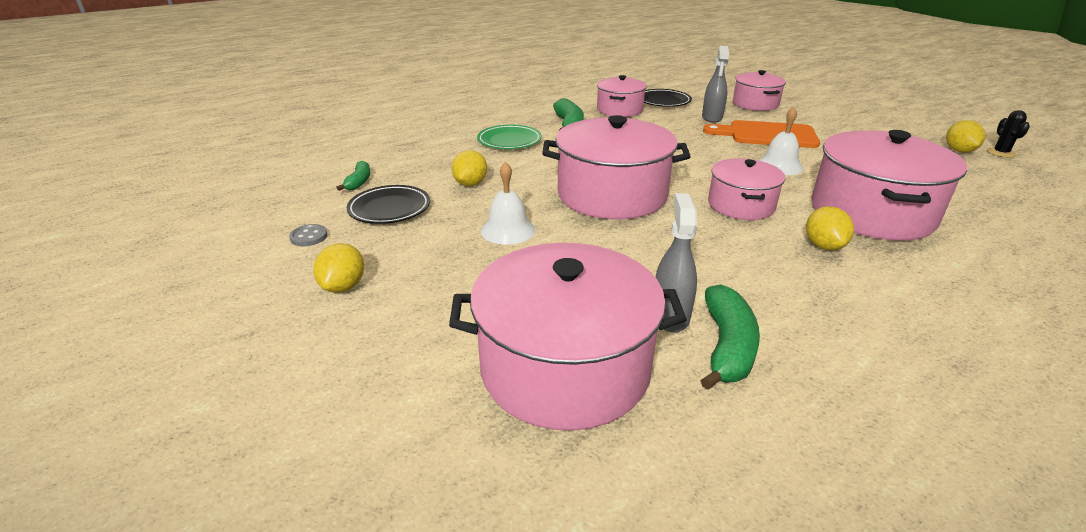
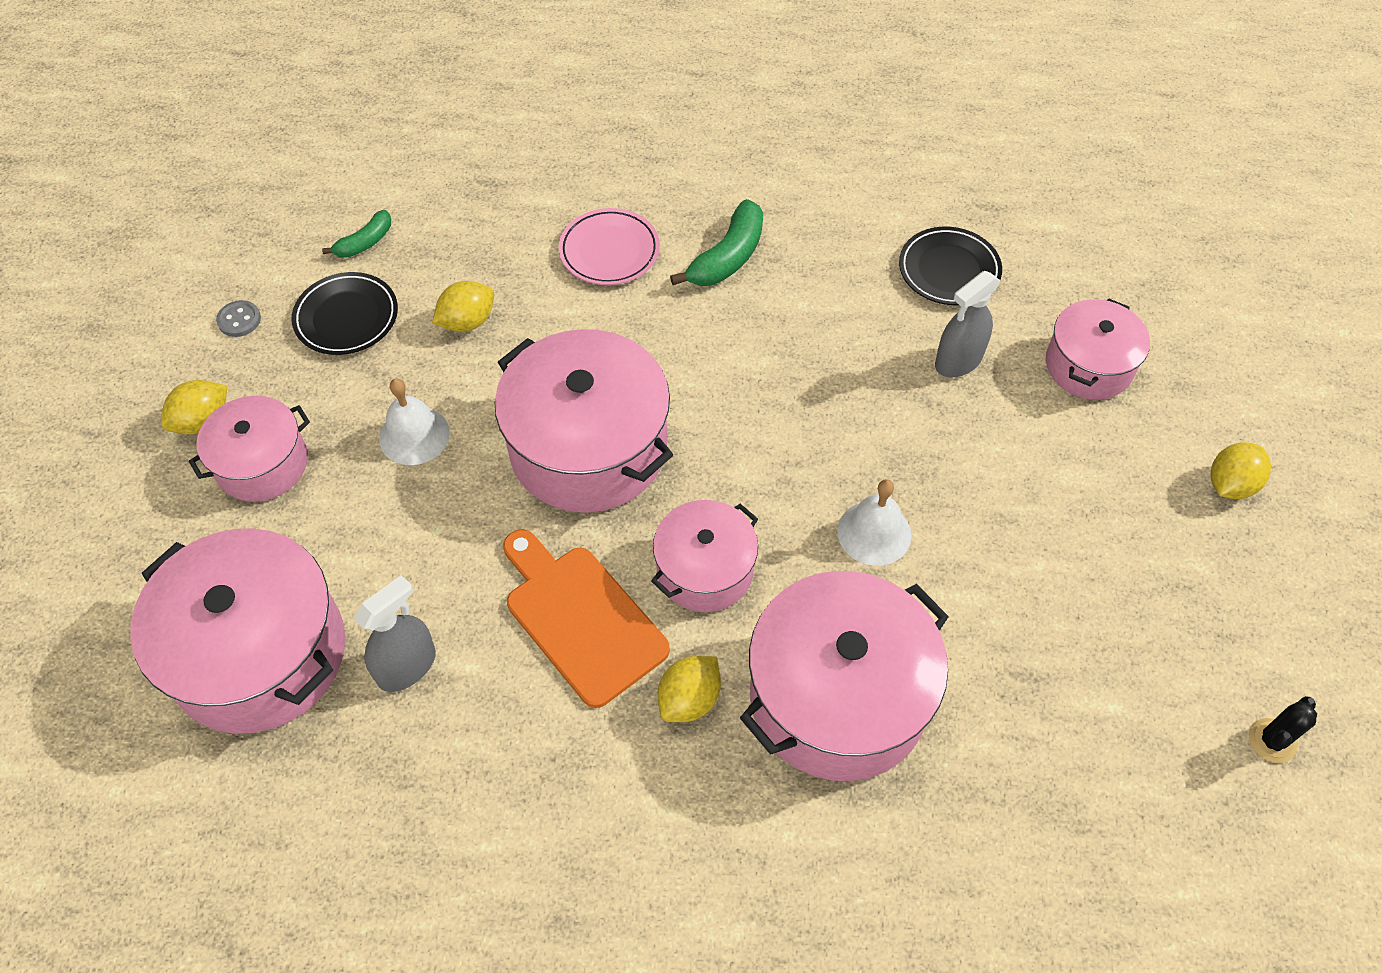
camera: 40 degrees right, 25 degrees up
(509, 141) = (609, 251): green plate -> pink plate
(619, 109) = (851, 256): pink pot -> pink pot (262, 464)
(727, 347) = (402, 737): green banana -> none
(767, 135) = (971, 456): orange cutting board -> orange cutting board (581, 618)
(959, 151) = (1209, 689): yellow lemon -> yellow lemon (1230, 484)

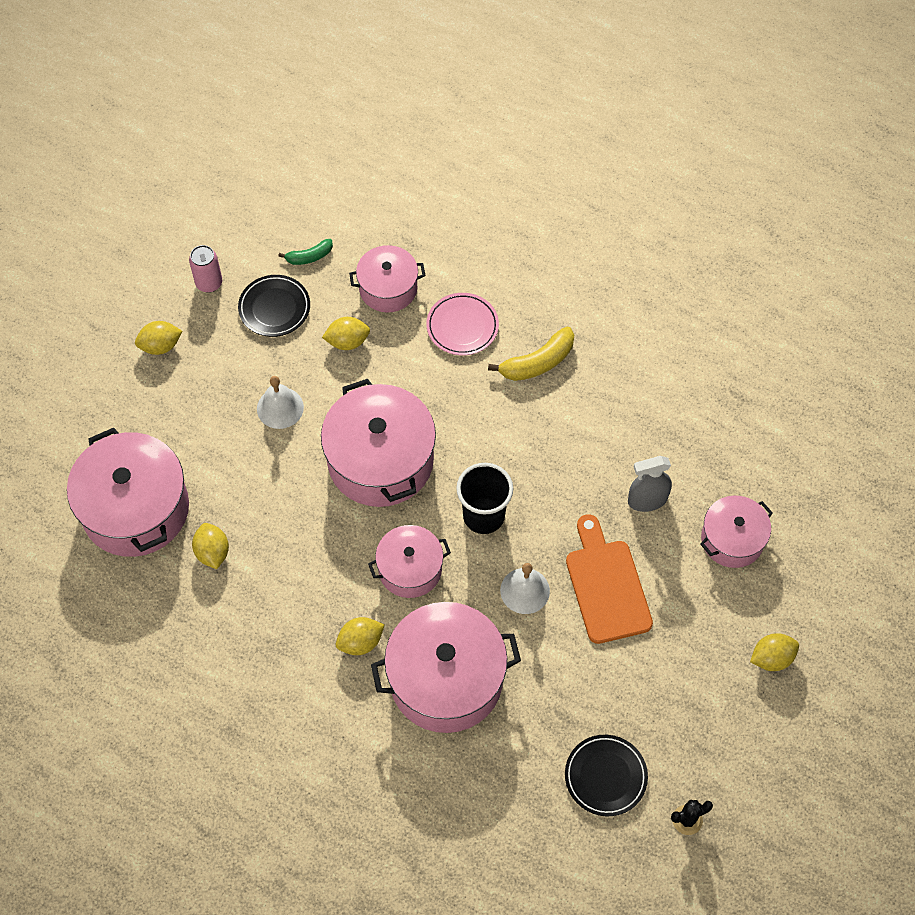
camera: 25 degrees right, 5 degrees up
(239, 320) = (209, 283): grey button -> pink can
(262, 464) = (184, 389): pink pot -> pink pot (388, 288)
(407, 666) = (212, 552): grey spray bottle -> yellow lemon
(581, 618) = (323, 567): orange cutting board -> orange cutting board (606, 585)
(727, 257) = (537, 362): green banana -> yellow banana
(765, 462) = (483, 516): none -> black cup
(949, 270) = (681, 433): black plate -> black plate (605, 776)

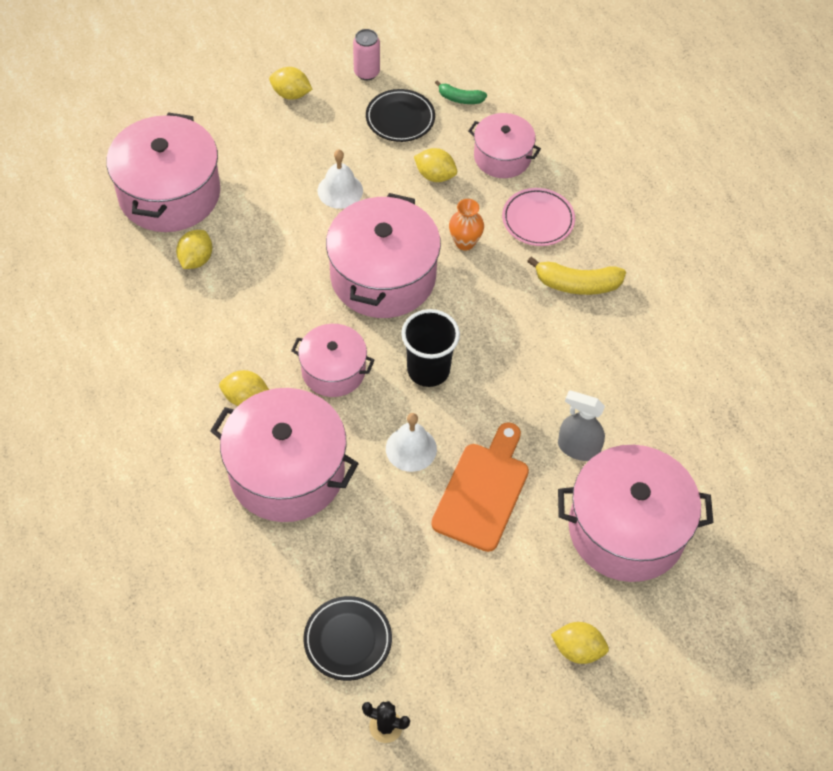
camera: 35 degrees right, 5 degrees down
(421, 385) = (465, 242): none -> orange vase
(732, 539) = (626, 529): pink pot -> pink pot, size x1.72

